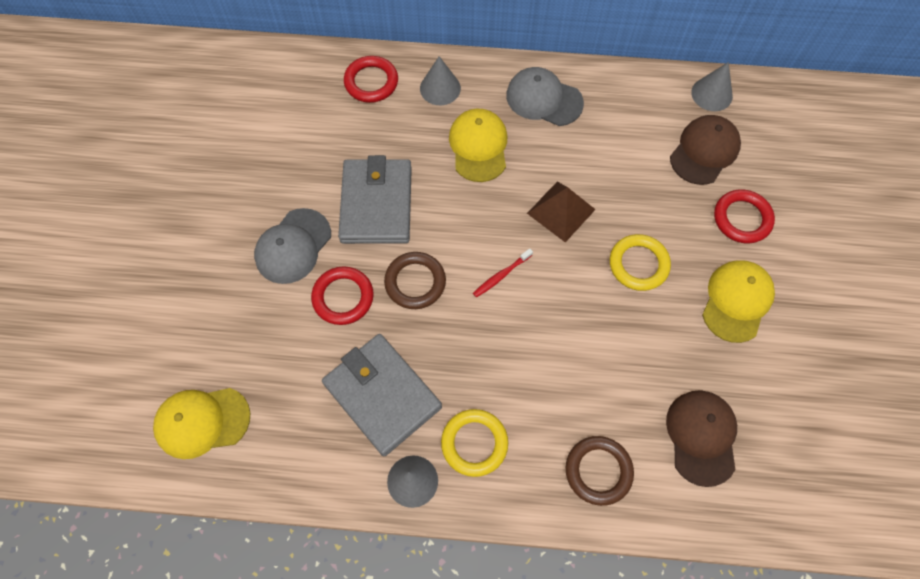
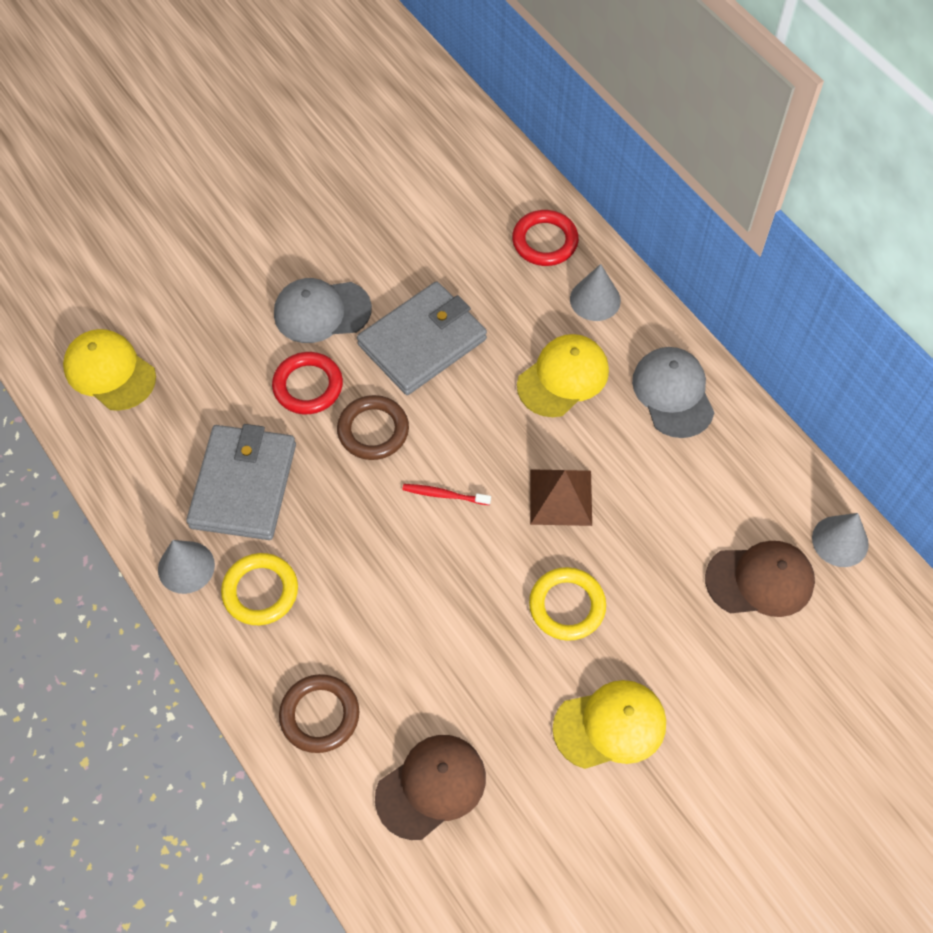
camera: 50 degrees right, 5 degrees down
(742, 218) = (713, 669): red ring -> none

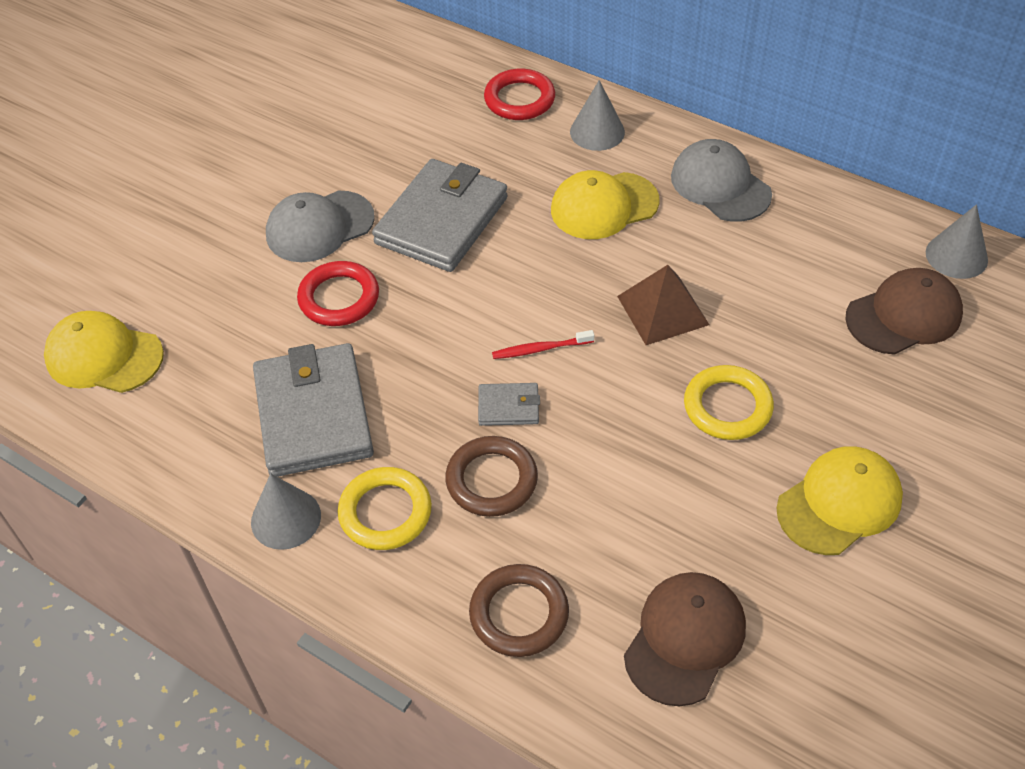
camera: 20 degrees left, 10 degrees down
(373, 430) = (432, 315): brown ring -> brown ring (491, 480)
(394, 537) = (508, 407): none -> grey wallet
(563, 377) = (604, 206): yellow cap -> yellow cap turned 135 degrees counterclockwise

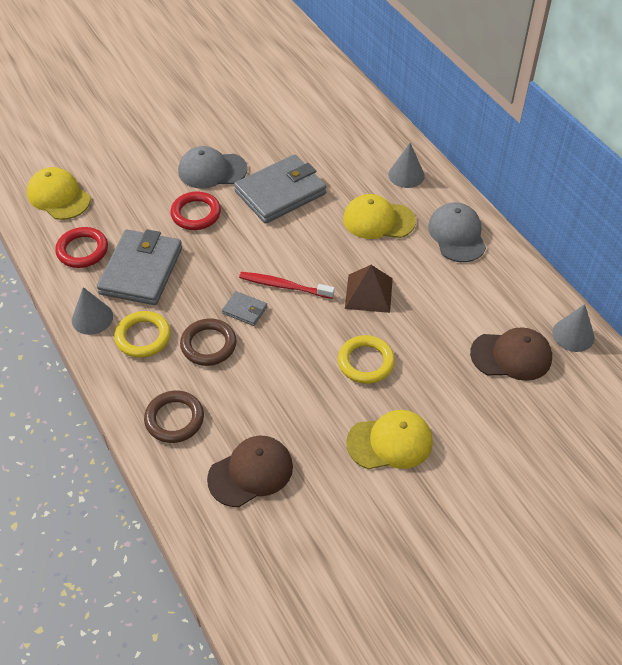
camera: 25 degrees right, 0 degrees up
(519, 99) = (374, 139): red ring -> red ring (82, 250)
(541, 349) = (284, 286): red toothbrush -> red toothbrush, size x1.50

